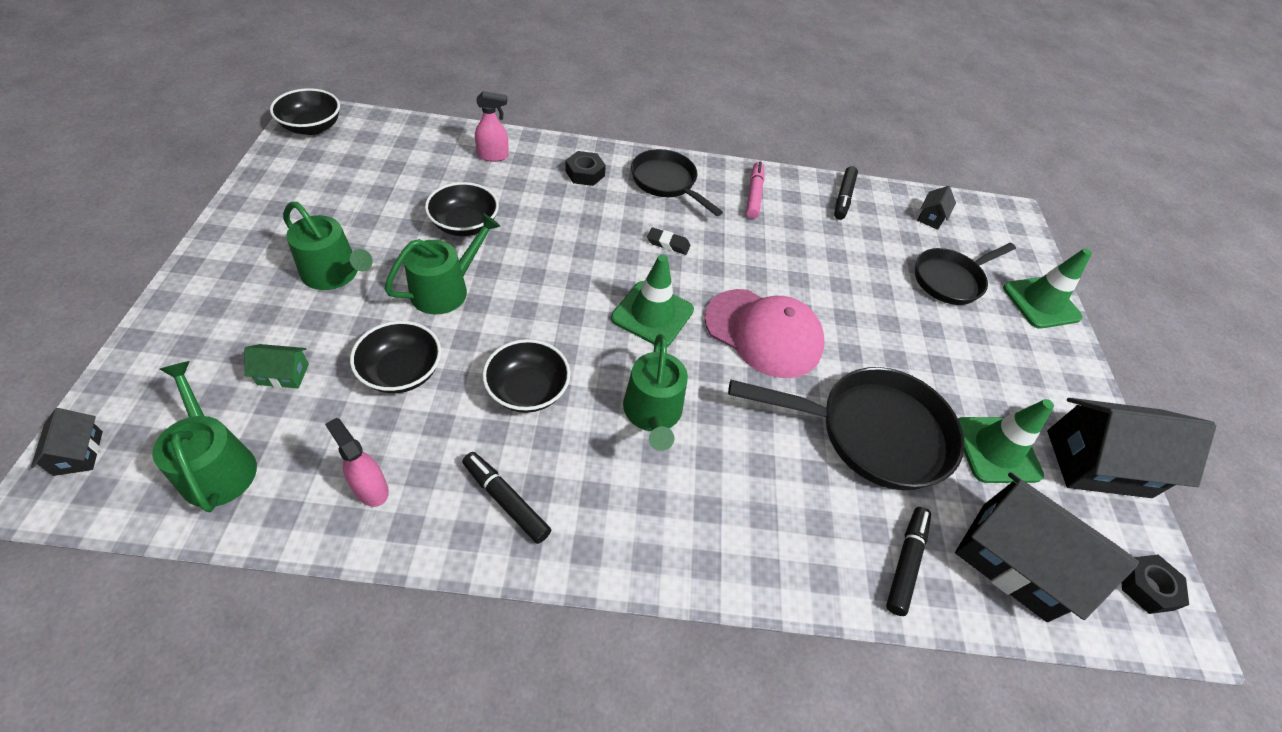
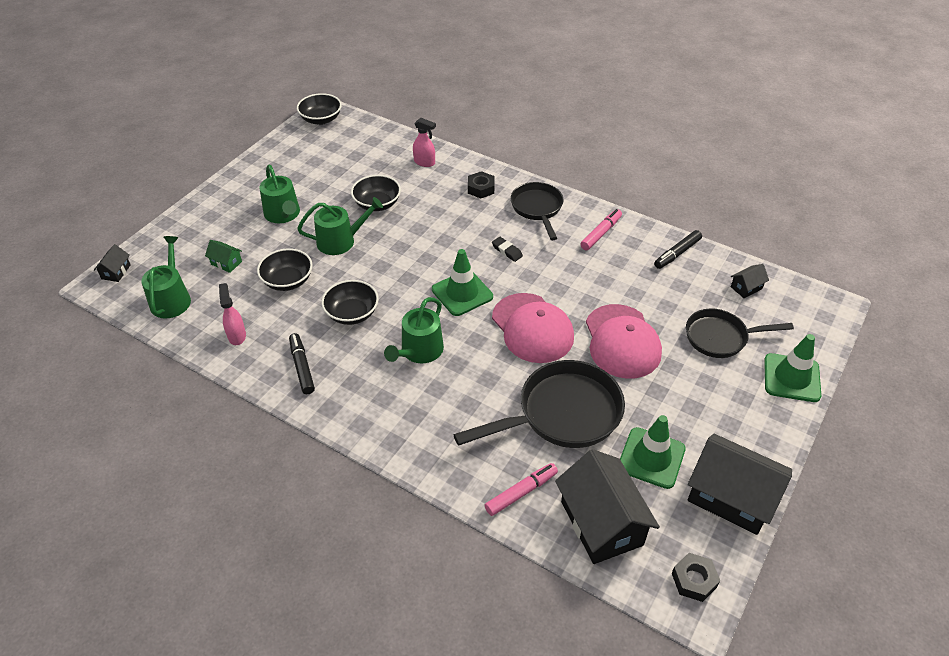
camera: 35 degrees right, 5 degrees down
(866, 317) = (622, 341): none -> pink cap
(872, 433) = (562, 414): black pan -> black pan turned 60 degrees counterclockwise
(905, 562) = (521, 492): black marker -> pink marker

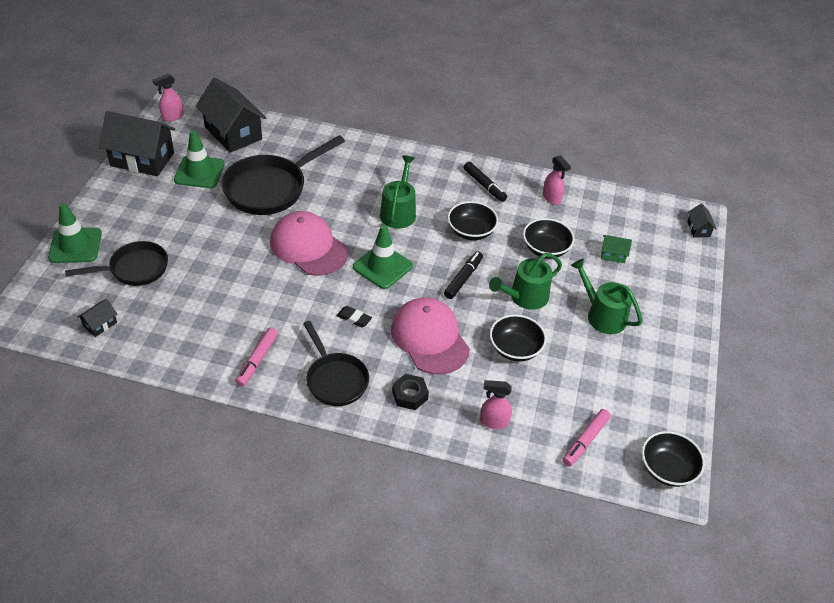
camera: 160 degrees right, 0 degrees up
(171, 299) = (629, 216): green watering can -> none
(521, 492) = (290, 140): pink marker -> pink marker (585, 441)
(622, 341) = (226, 250): pink cap -> pink cap (430, 338)
(677, 253) = (171, 351): black marker -> black marker (463, 278)
(694, 580) = (172, 117): black nut -> pink spray bottle

